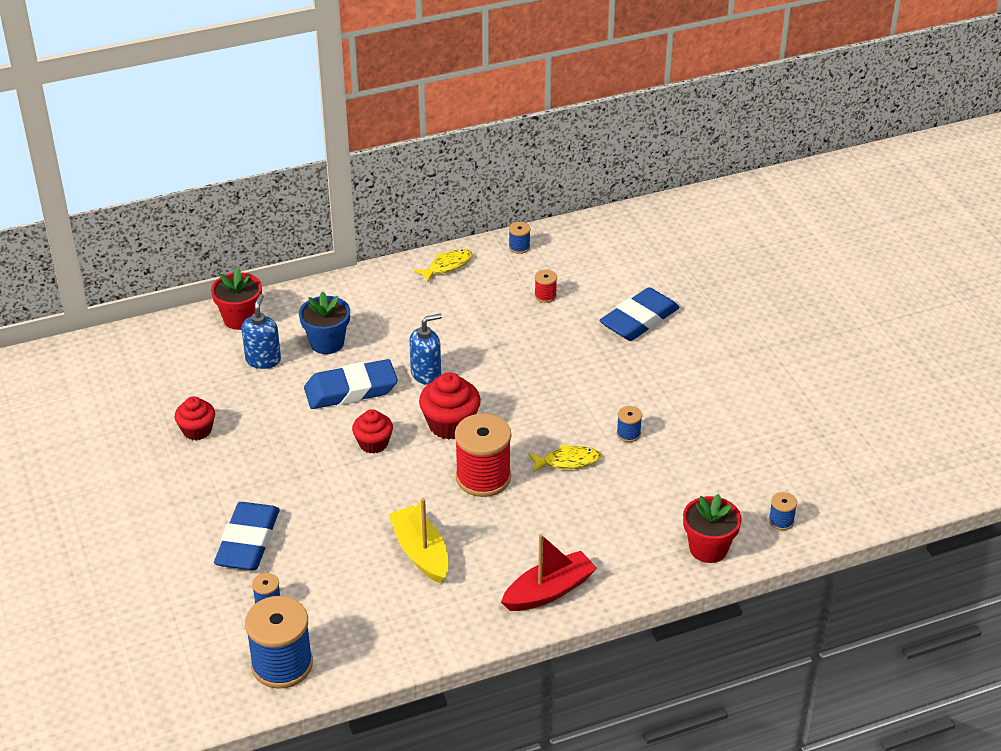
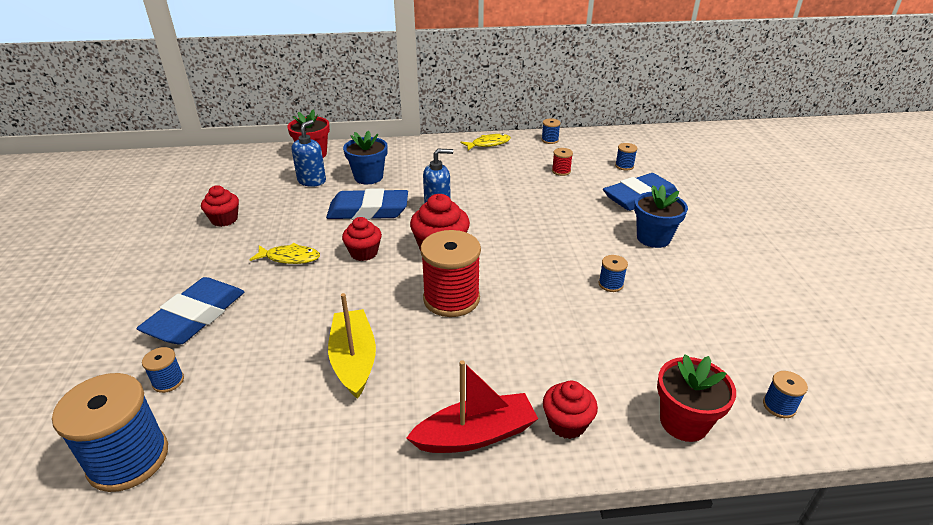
camera: 15 degrees right, 5 degrees down
(567, 461) = (541, 298): yellow fish -> yellow fish (290, 258)
(615, 275) = (624, 166): none -> blue spool
(618, 568) = (567, 423): none -> red cupcake
(661, 372) = (653, 238): none -> blue flower pot

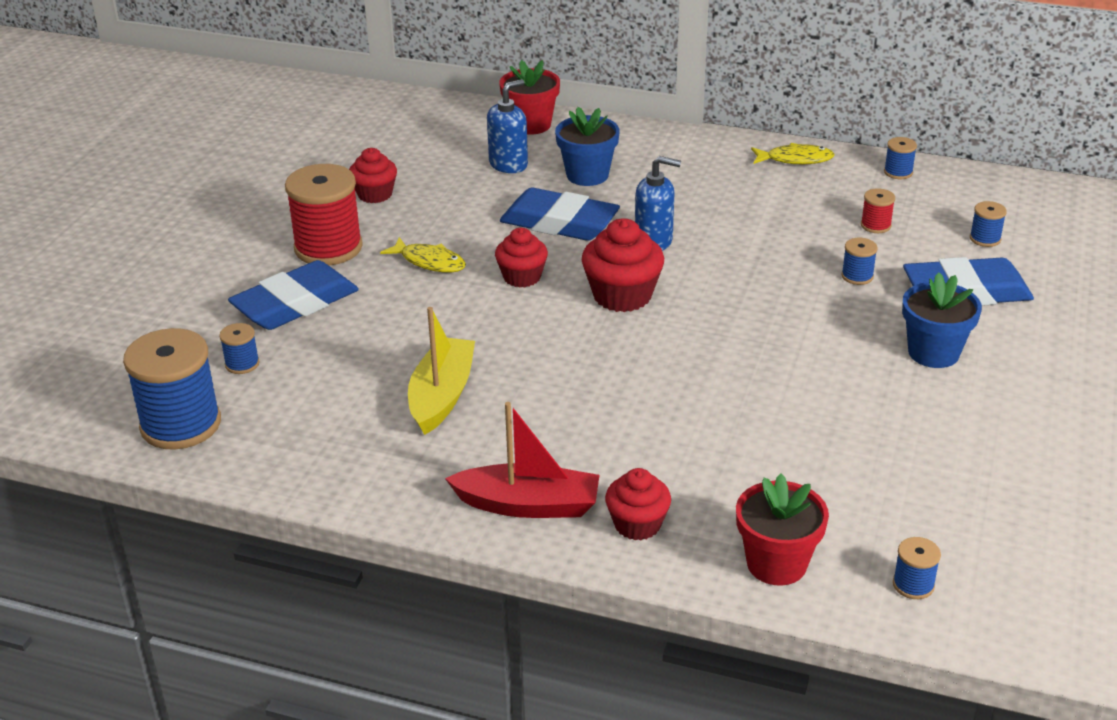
camera: 25 degrees right, 0 degrees up
(451, 299) = (595, 359): red spool -> red spool (328, 248)
(610, 284) = (817, 395): blue spool -> blue spool (857, 276)

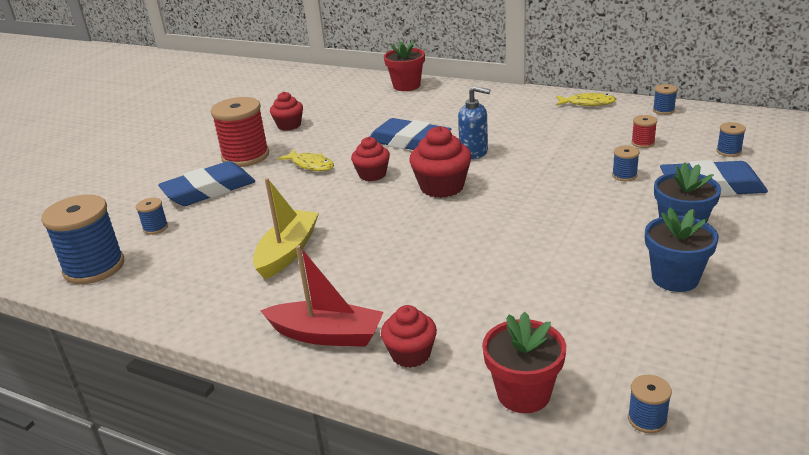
camera: 10 degrees right, 5 degrees down
(508, 164) = (384, 108): blue soap dispenser -> none
(587, 175) = (437, 113): blue flower pot -> blue flower pot (675, 278)

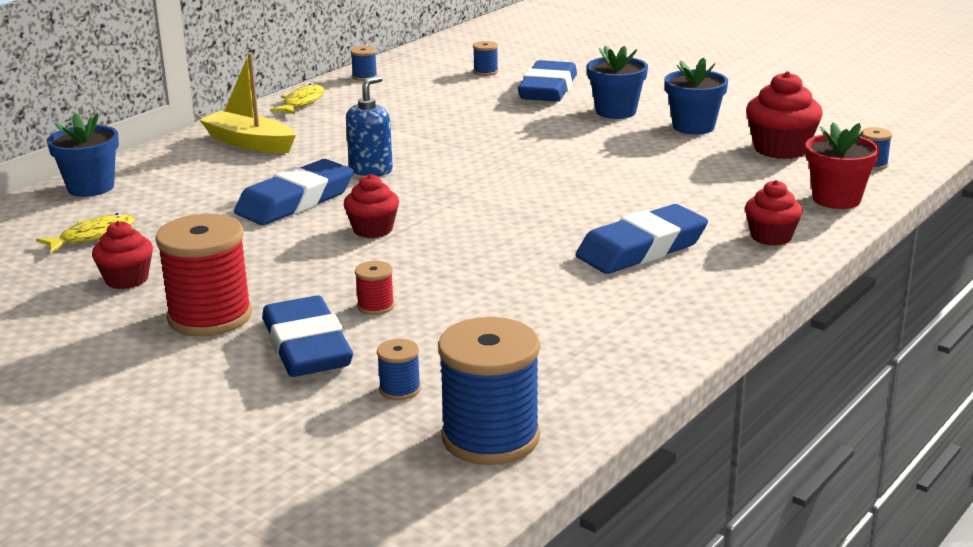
camera: 80 degrees left, 5 degrees down
(287, 252) = (540, 290): yellow boat -> yellow boat (249, 143)
(311, 165) = (299, 267): yellow fish -> yellow fish (93, 236)
(327, 335) = (726, 274): red boat -> none
(367, 285) = (641, 249): none -> blue eraser
(406, 86) = (91, 187): red flower pot -> blue flower pot
(442, 187) = (445, 194): red cupcake -> red cupcake (780, 149)
(624, 175) = (497, 114): blue spool -> none
(643, 143) = (432, 97): red spool -> red spool (375, 306)

